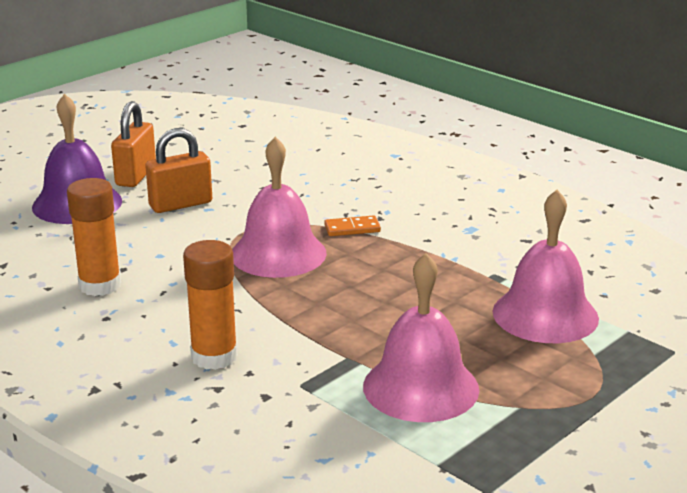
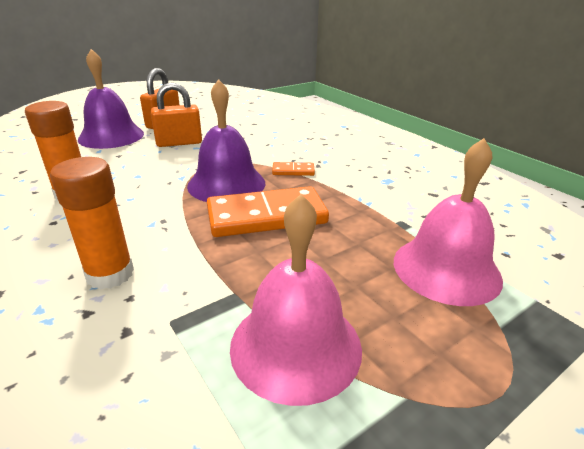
camera: 10 degrees right, 5 degrees up
(278, 253) = (226, 184): pink bell -> purple bell
(345, 285) = (266, 216): none -> orange domino

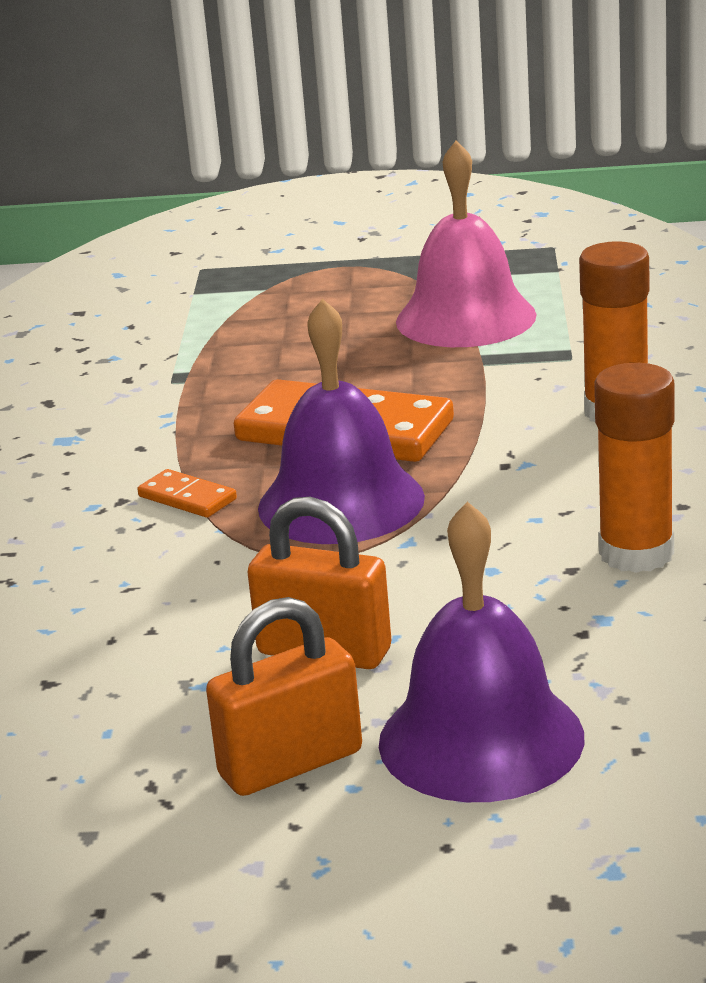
camera: 140 degrees left, 5 degrees down
(446, 269) = (225, 329): pink bell -> none

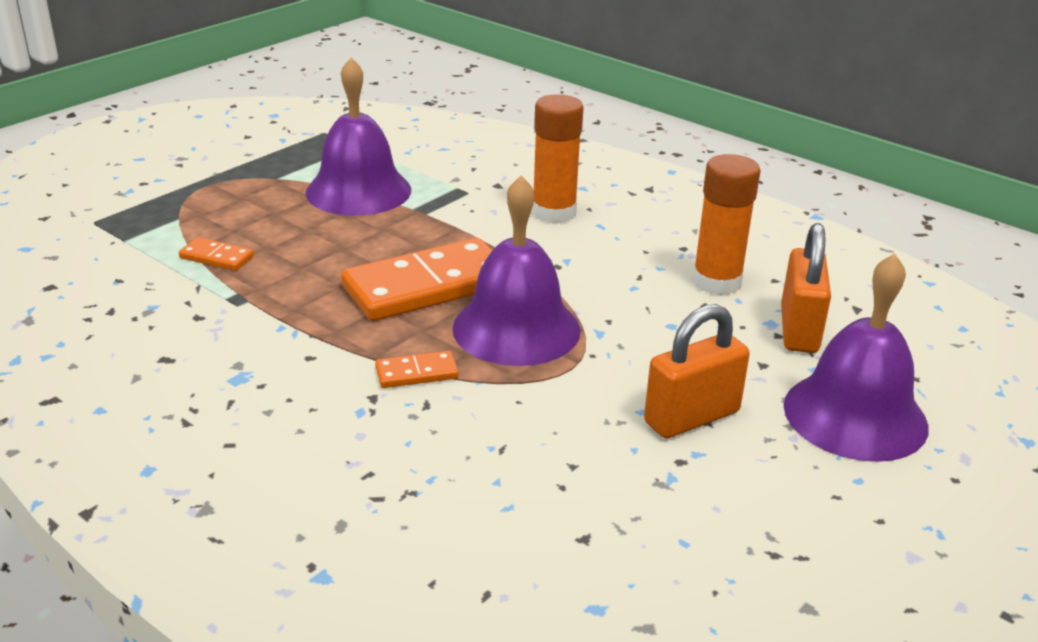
camera: 55 degrees left, 5 degrees up
(230, 335) = (217, 257): none -> orange domino
(291, 764) = (810, 489): orange padlock -> orange padlock (799, 330)
(466, 318) = (358, 191): pink bell -> purple bell

